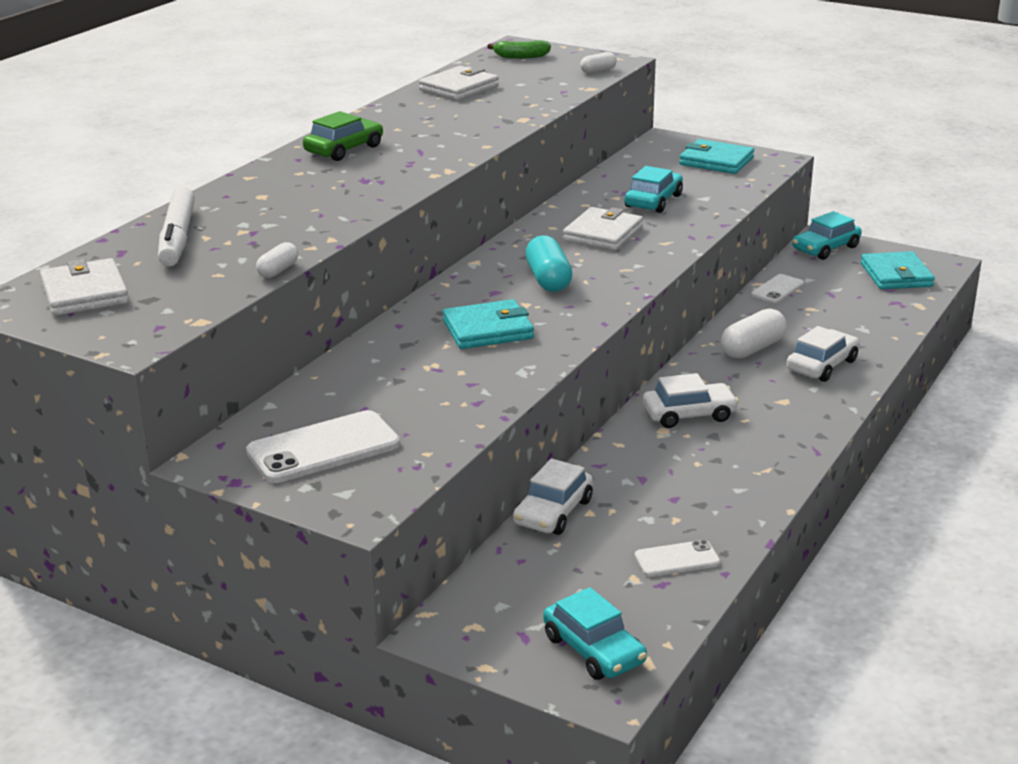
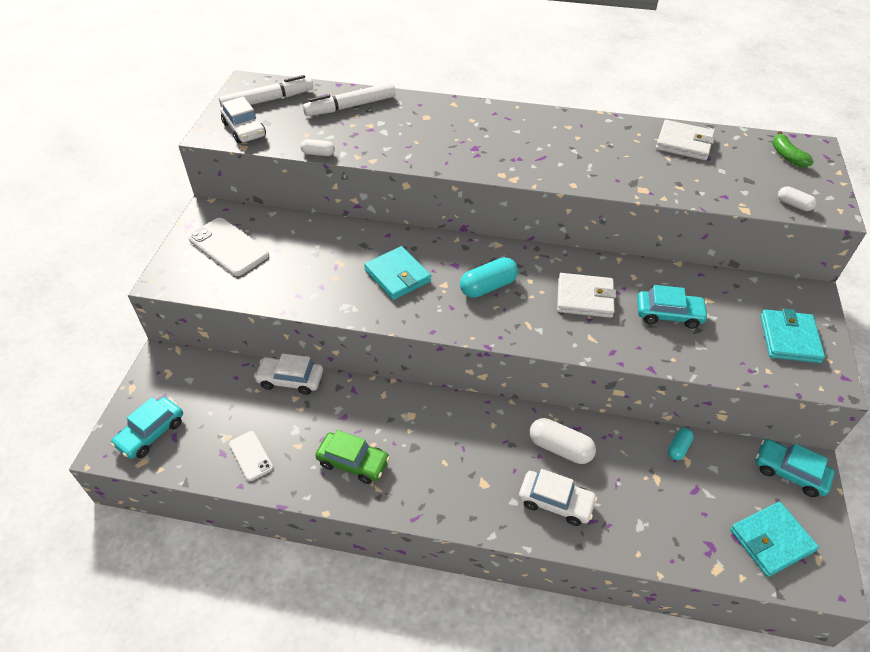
camera: 70 degrees right, 20 degrees up
(84, 293) = (268, 100): white wallet -> white marker
(344, 149) = (522, 126): green car -> green car (353, 462)
(689, 414) = (438, 426): white car -> white car (244, 129)
(777, 289) = (678, 448): white phone -> turquoise capsule

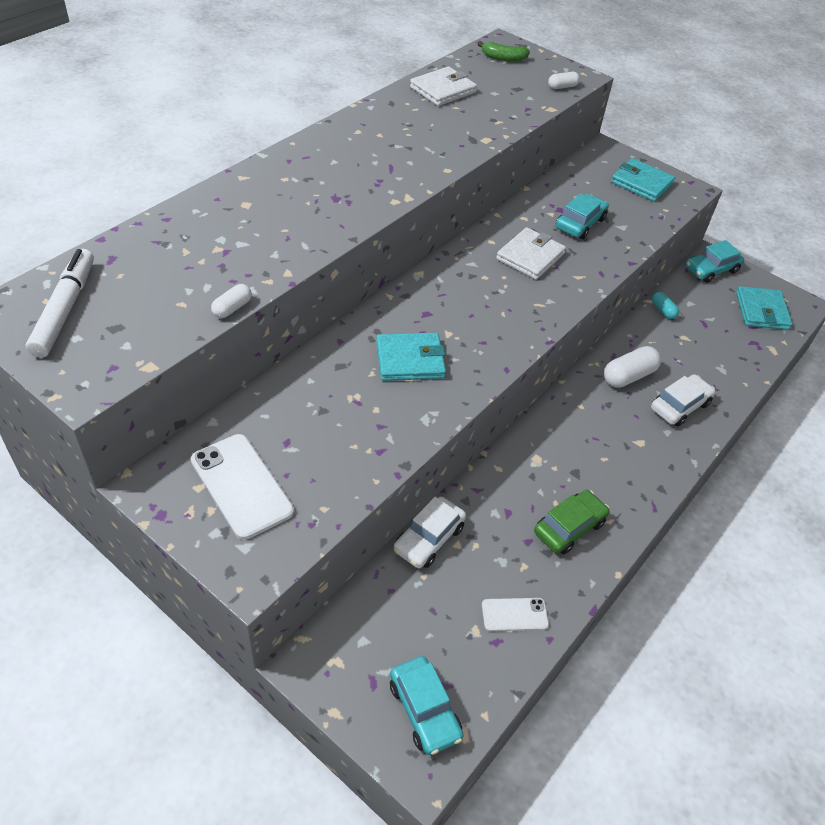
camera: 65 degrees left, 0 degrees up
(228, 247) = (241, 485): white phone -> white phone turned 75 degrees clockwise
(244, 129) = (110, 353): white car -> none
(350, 106) = (162, 248): white marker -> none
(488, 287) = (473, 306): turquoise capsule -> none

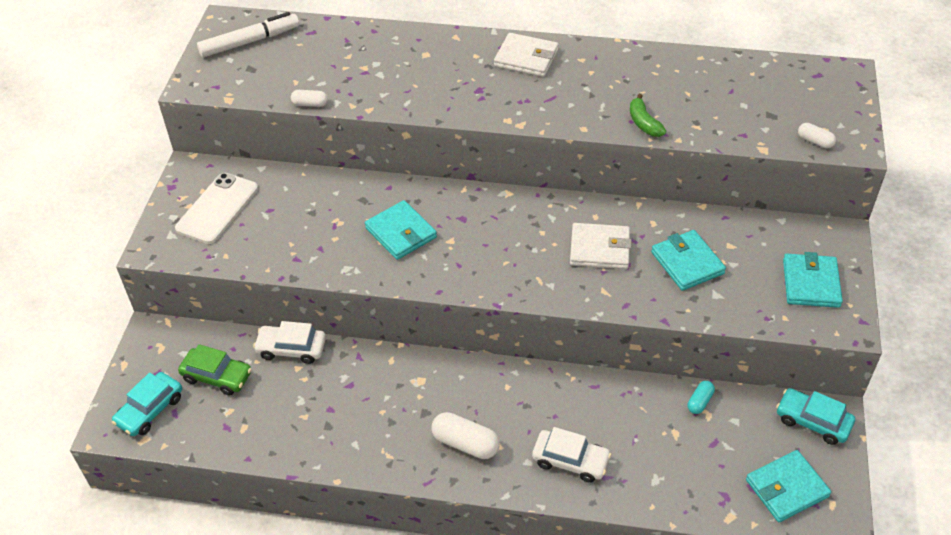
camera: 65 degrees right, 0 degrees up
(443, 90) = (706, 74): white wallet -> white wallet (526, 58)
(503, 58) = (816, 85): green banana -> green banana (644, 123)
(514, 615) = (256, 428): white phone -> none
(569, 527) = (362, 430): green car -> green car (217, 376)
(580, 223) = (687, 263): turquoise car -> turquoise wallet
(628, 376) = (576, 407): white capsule -> white capsule (465, 443)

